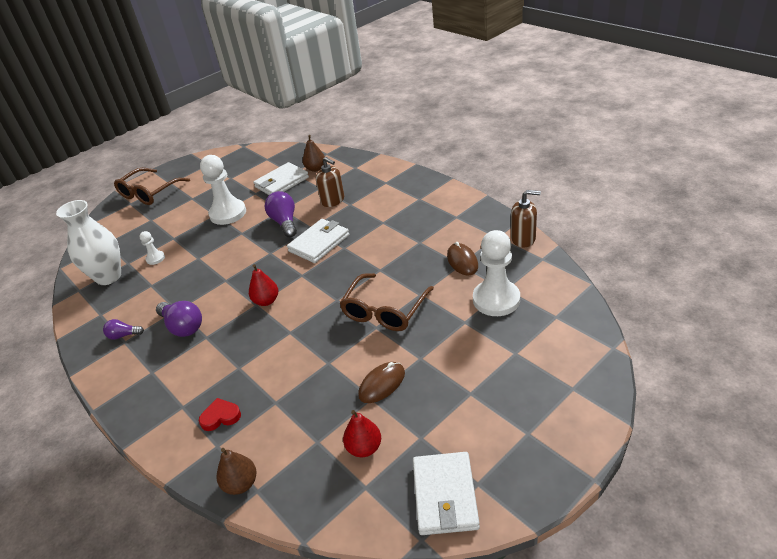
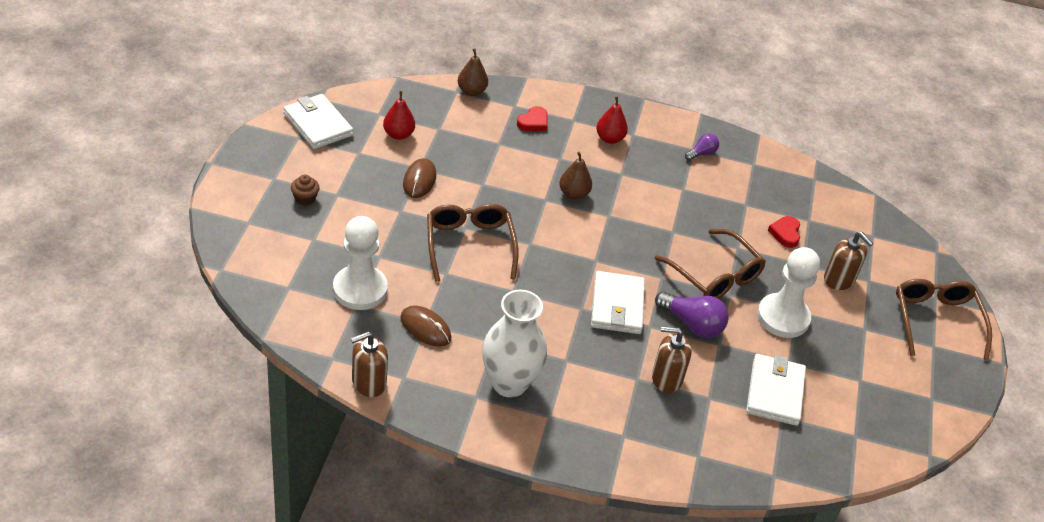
camera: 135 degrees right, 5 degrees up
(108, 277) = (805, 200): white vase -> white vase (509, 383)
(155, 258) = (785, 233): white pawn -> red heart
(166, 224) = (839, 279): none -> brown soap dispenser
(183, 326) = (655, 176): purple light bulb -> none
(236, 245) = (714, 275): none -> brown glasses
(266, 301) = (602, 222): red pear -> red pear (610, 139)
(315, 169) = (755, 435): brown pear -> brown pear (573, 194)
(504, 398) = (305, 198): none -> brown cupcake

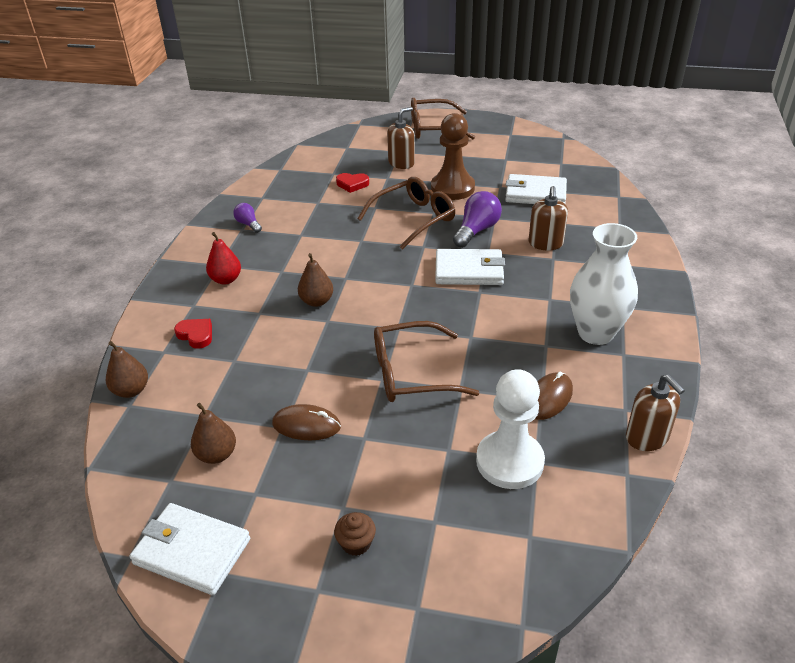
camera: 85 degrees left, 5 degrees down
(318, 124) = (192, 551): white wallet -> white wallet turned 60 degrees clockwise
(398, 134) = (216, 455): red pear -> brown pear
(783, 317) = (452, 188): white pawn -> brown pawn

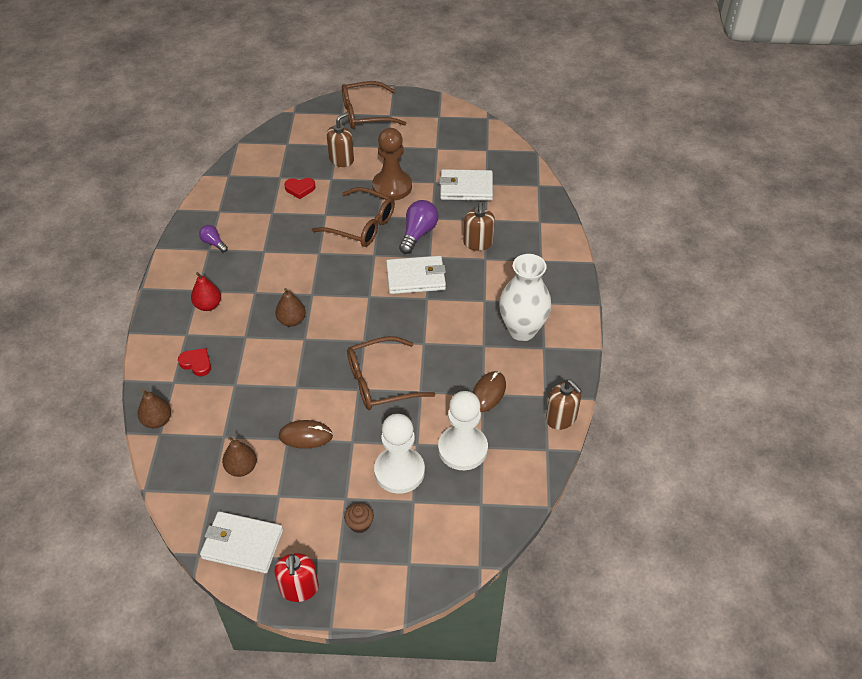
camera: 10 degrees left, 10 degrees up
(254, 623) = (299, 588): none -> red soap dispenser
(413, 219) = (361, 225): brown glasses -> brown glasses turned 75 degrees clockwise
(421, 480) = (399, 471): none -> white pawn

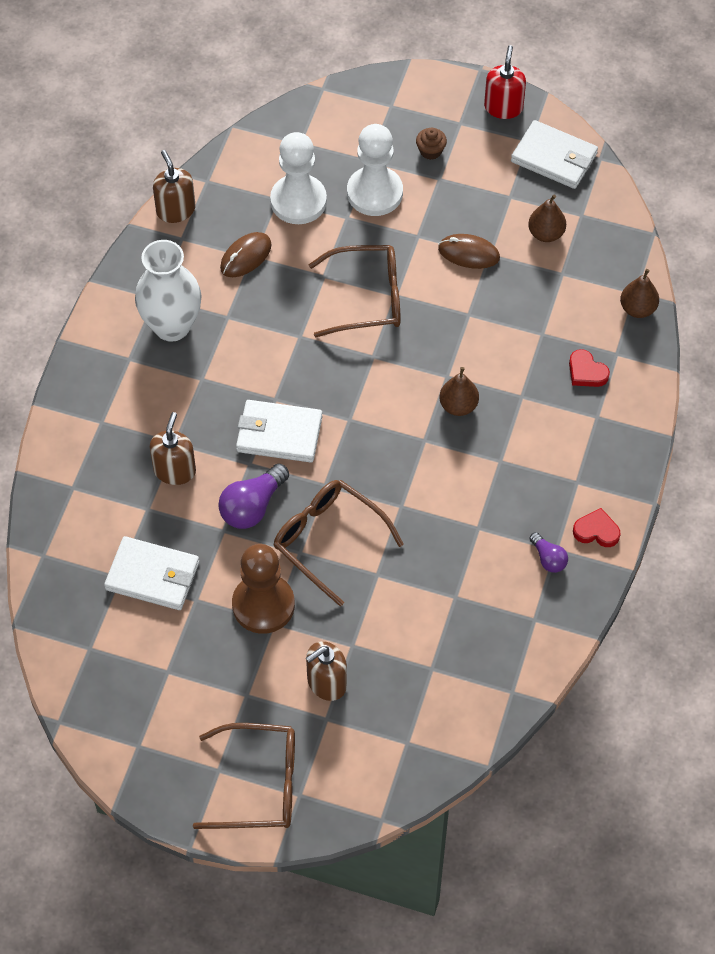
camera: 165 degrees left, 10 degrees up
(208, 305) = (565, 454): red pear -> none
(300, 189) = (405, 634): red heart -> red heart (596, 531)

